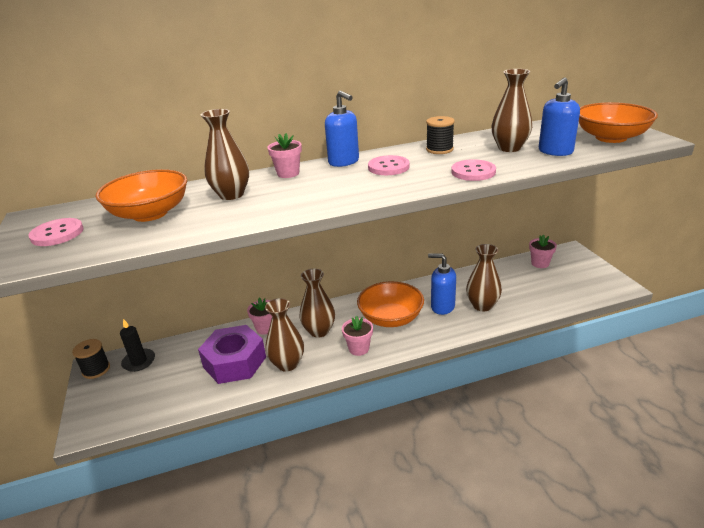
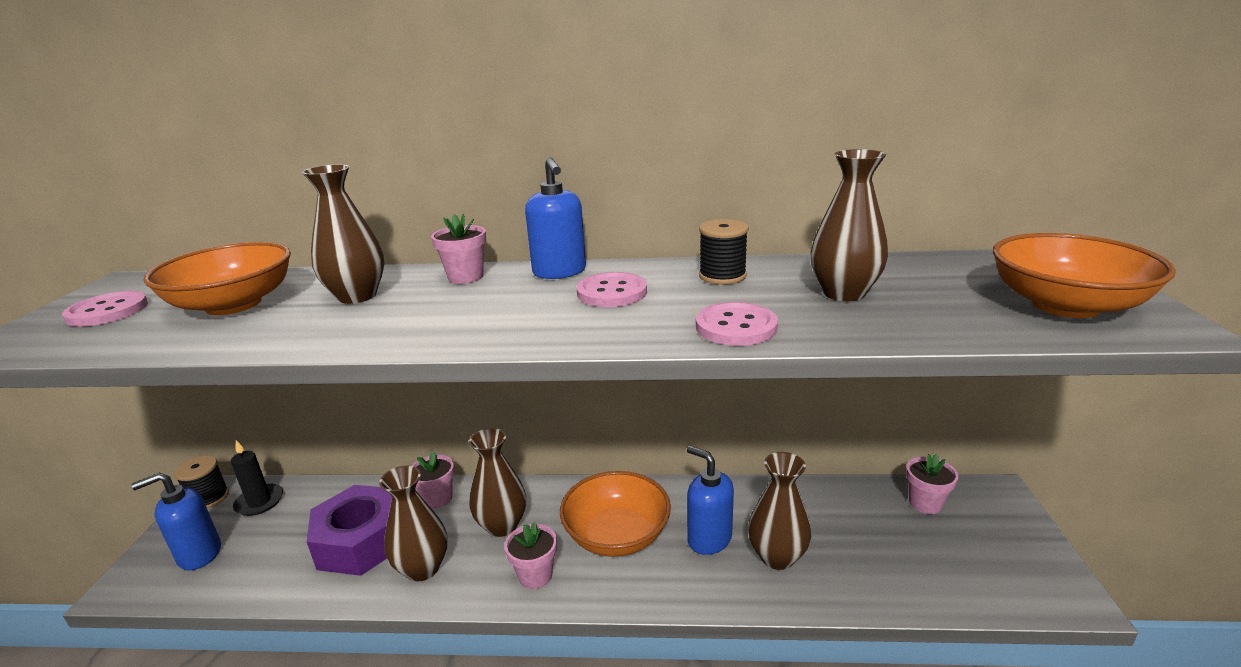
camera: 20 degrees right, 5 degrees down
(555, 151) = (925, 314): blue soap dispenser -> blue soap dispenser (199, 554)

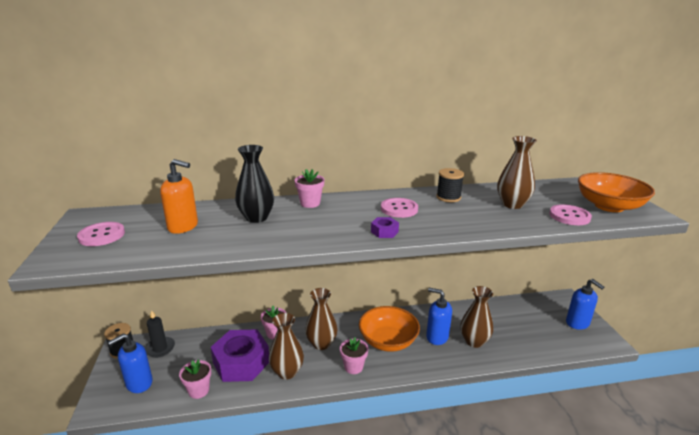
camera: 15 degrees left, 0 degrees up
(234, 304) = (183, 226): orange bowl -> orange soap dispenser
(357, 296) = (256, 218): brown vase -> black vase
(550, 330) = (384, 232): none -> purple nut
(559, 272) = (361, 198): blue soap dispenser -> blue soap dispenser (577, 323)
(736, 327) = (474, 224): pink button -> pink button (569, 216)
(925, 503) = (534, 307): pink flower pot -> pink flower pot (199, 390)

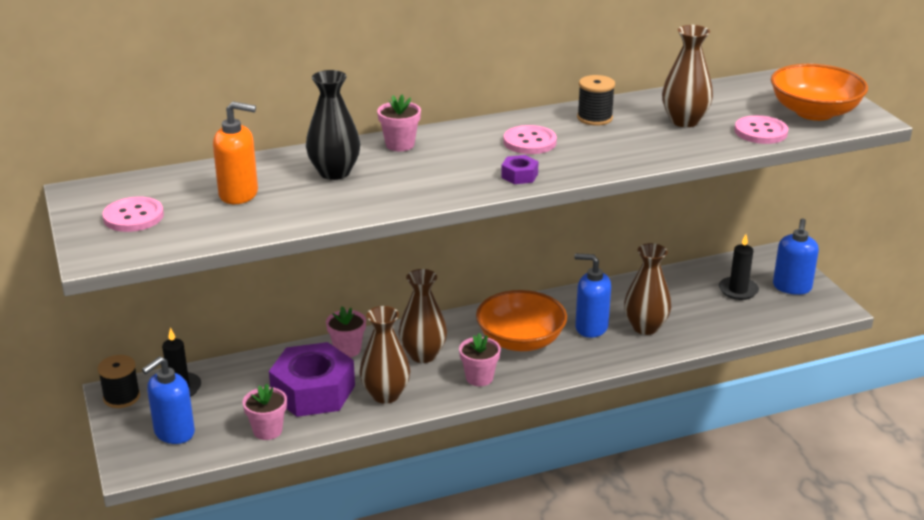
camera: 10 degrees left, 5 degrees up
(540, 321) = (738, 290): none -> black candle
(577, 323) = (792, 287): blue soap dispenser -> blue soap dispenser turned 60 degrees clockwise

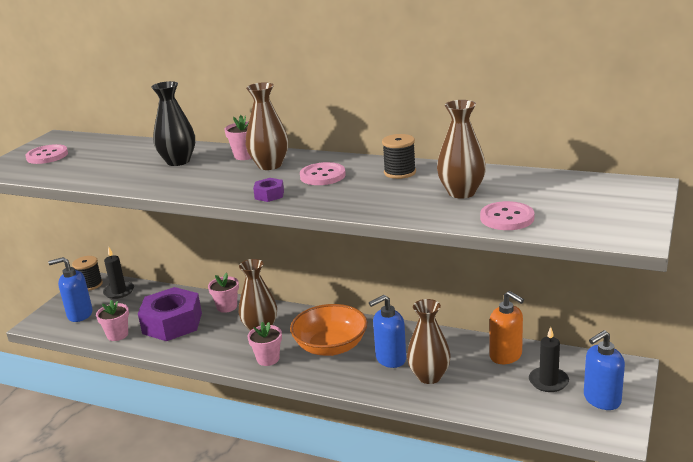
camera: 45 degrees right, 5 degrees down
(239, 194) = (111, 159): orange soap dispenser -> orange soap dispenser (506, 356)
(385, 395) = (203, 343): brown vase -> brown vase (270, 165)
(591, 327) = (390, 359): blue soap dispenser -> blue soap dispenser turned 90 degrees counterclockwise
(814, 112) = (590, 217): orange bowl -> none

